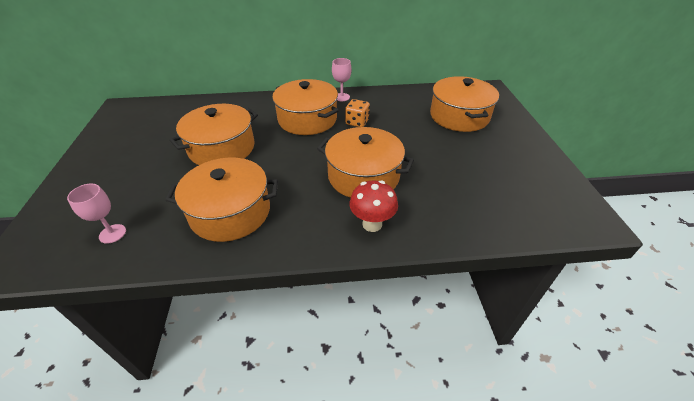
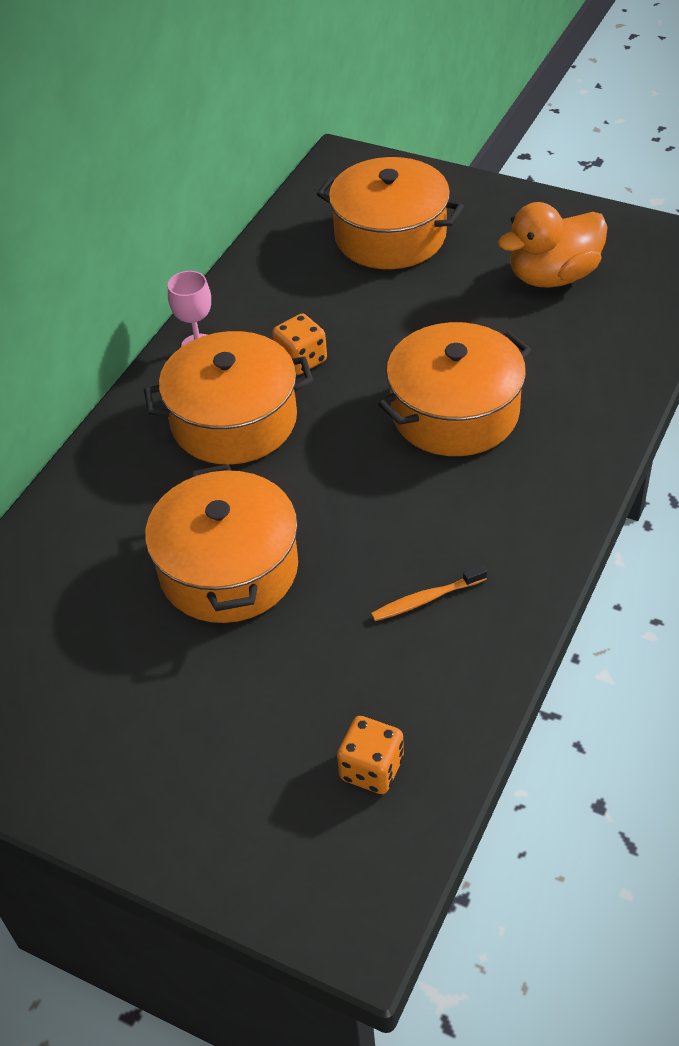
camera: 55 degrees left, 5 degrees up
(112, 233) = (371, 769): pink goblet -> orange dice
(230, 212) = (426, 599): orange pot -> orange toothbrush
(372, 224) = (564, 446): red mushroom -> none
(494, 174) = (553, 276): none -> orange duck

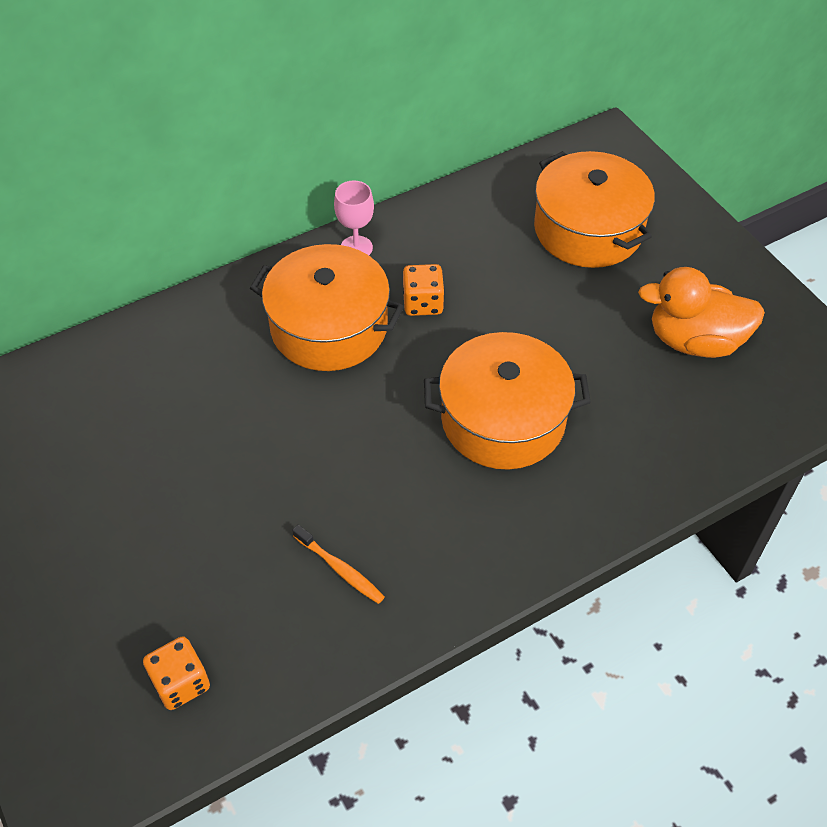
camera: 30 degrees right, 5 degrees up
(229, 569) = (221, 450): orange pot -> none
(426, 599) = (340, 569): orange toothbrush -> orange toothbrush turned 150 degrees counterclockwise

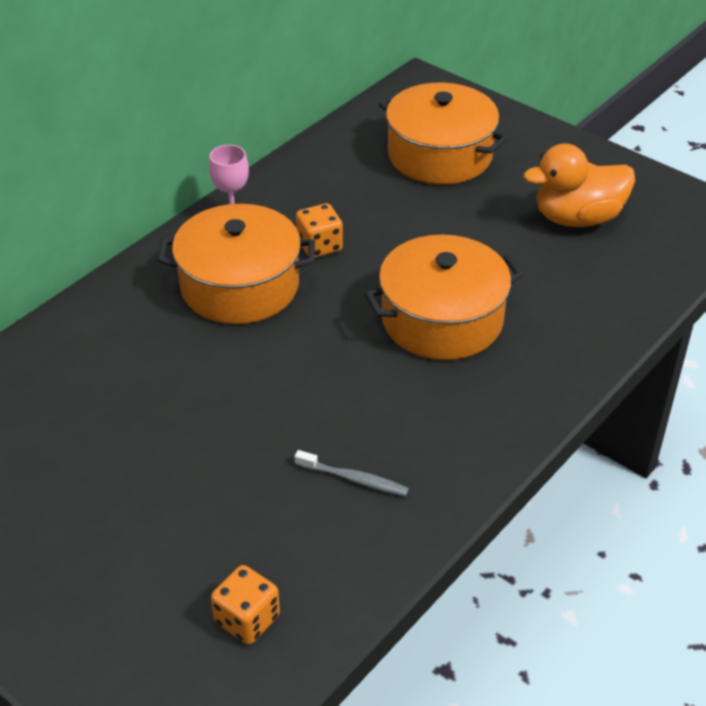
camera: 20 degrees left, 10 degrees down
(340, 569) = (354, 479): orange toothbrush -> grey toothbrush

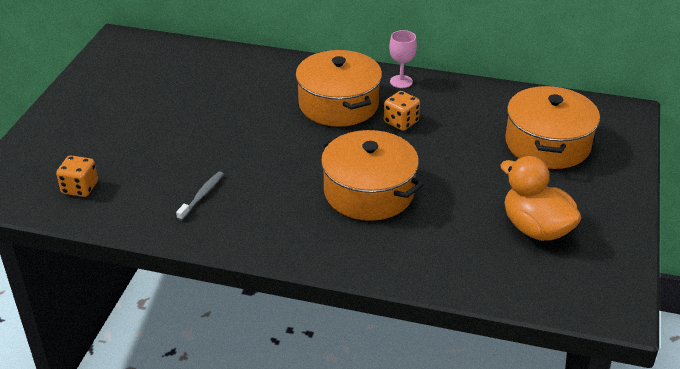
camera: 65 degrees right, 5 degrees down
(354, 479) = (202, 196): grey toothbrush -> grey toothbrush turned 150 degrees counterclockwise

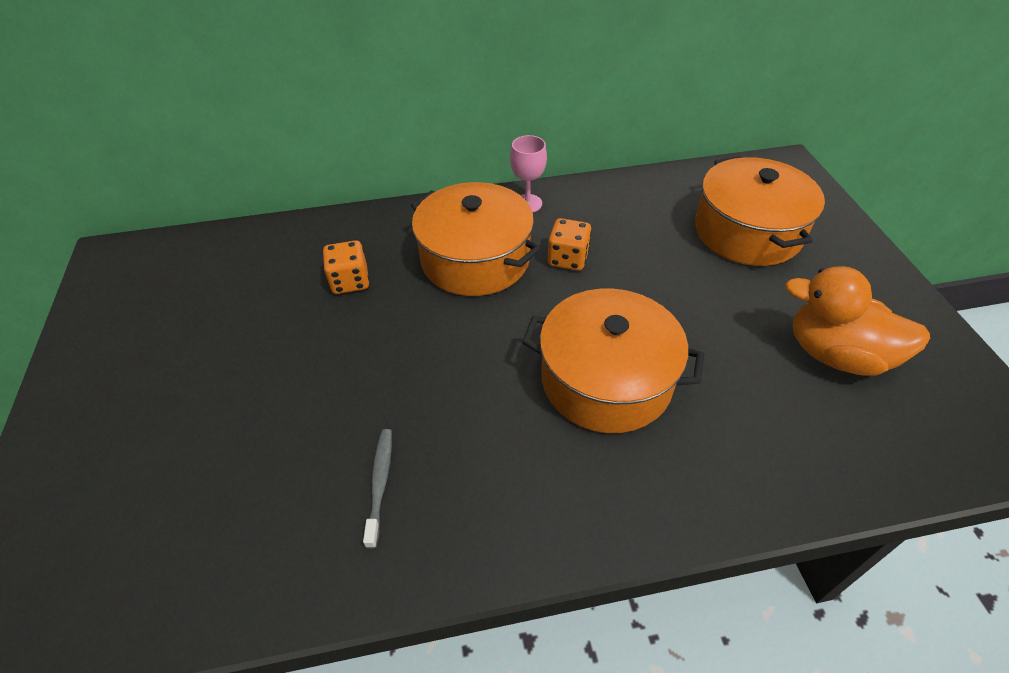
camera: 25 degrees left, 10 degrees up
(80, 188) = (166, 555): orange dice -> orange dice (350, 281)

